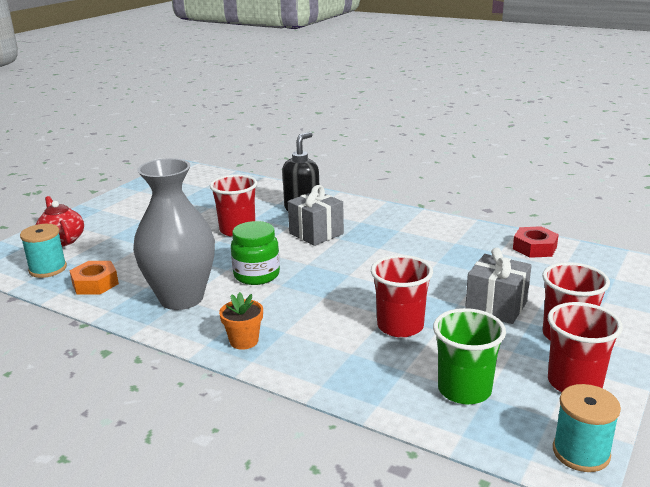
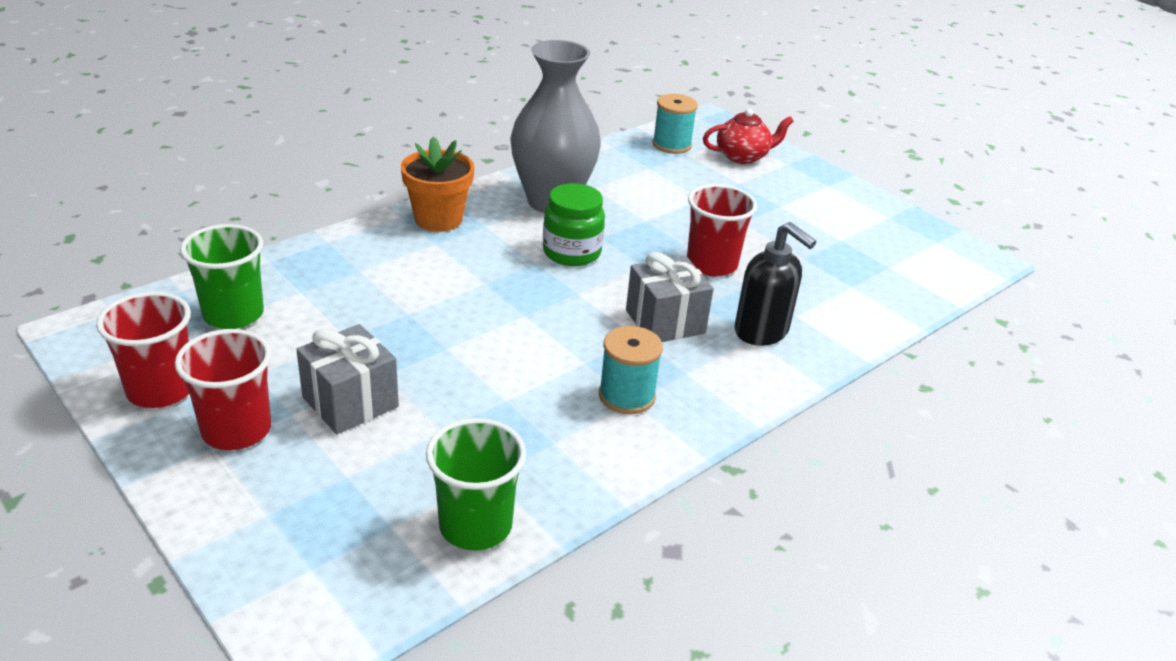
camera: 105 degrees right, 10 degrees up
(95, 283) = (620, 164): orange nut -> none
(244, 341) = (438, 219): orange flower pot -> orange flower pot, size x1.56
(400, 326) = (377, 314): red cup -> none
(534, 248) = (475, 525): red nut -> green cup
(581, 452) = (82, 343): turquoise spool -> turquoise spool (626, 396)

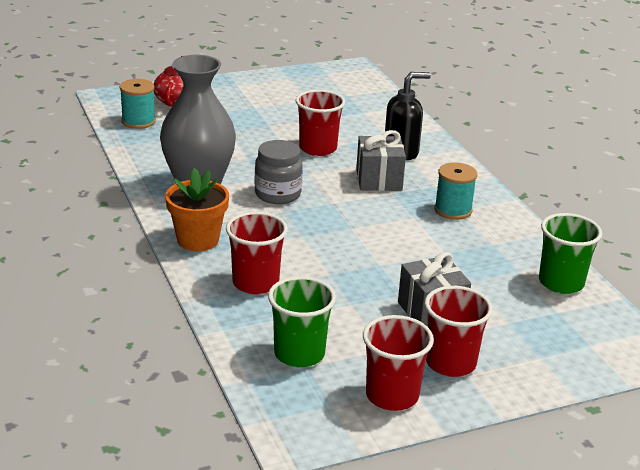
camera: 70 degrees left, 5 degrees down
(366, 267) = (255, 283): none -> red cup
(571, 252) = (277, 194): green jar -> grey jar

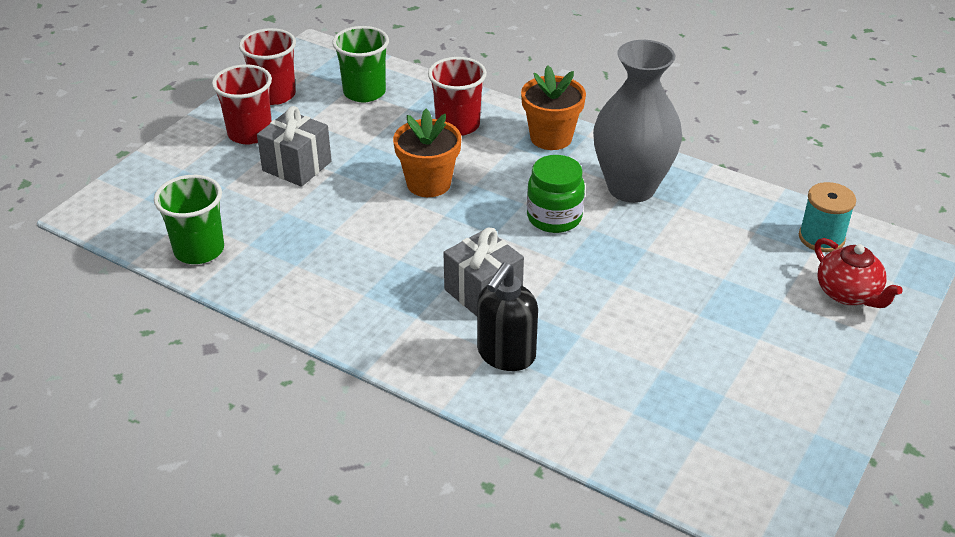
camera: 145 degrees right, 10 degrees up
(277, 194) = (554, 218): grey jar -> green jar
(318, 148) = (599, 305): red cup -> none
(337, 251) = (428, 183): none -> orange flower pot
(453, 210) = (368, 290): turquoise spool -> none

